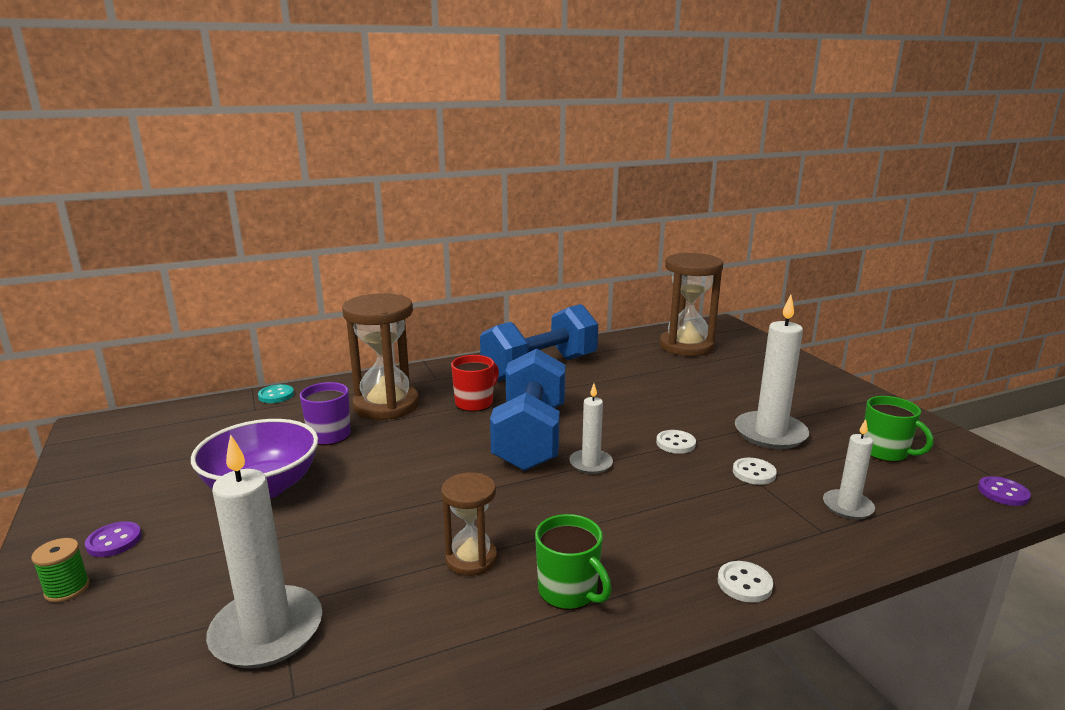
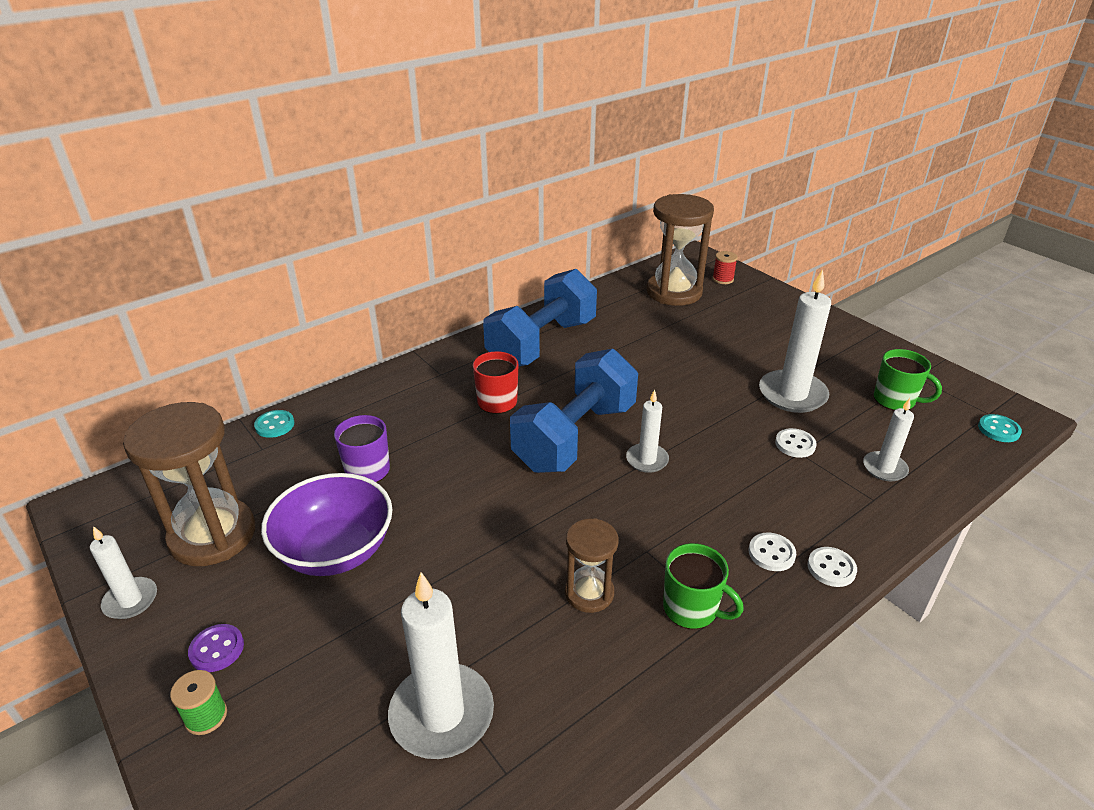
camera: 15 degrees left, 15 degrees up
(76, 494) = (131, 600): none -> white candle
(386, 405) = (406, 419): brown hourglass -> brown hourglass (212, 535)
(530, 437) = (575, 437): blue dumbbell -> blue dumbbell turned 45 degrees clockwise
(675, 443) = (713, 421): white button -> white button (771, 553)
(740, 342) = (723, 279): none -> red spool
(1003, 493) = (998, 430): purple button -> turquoise button

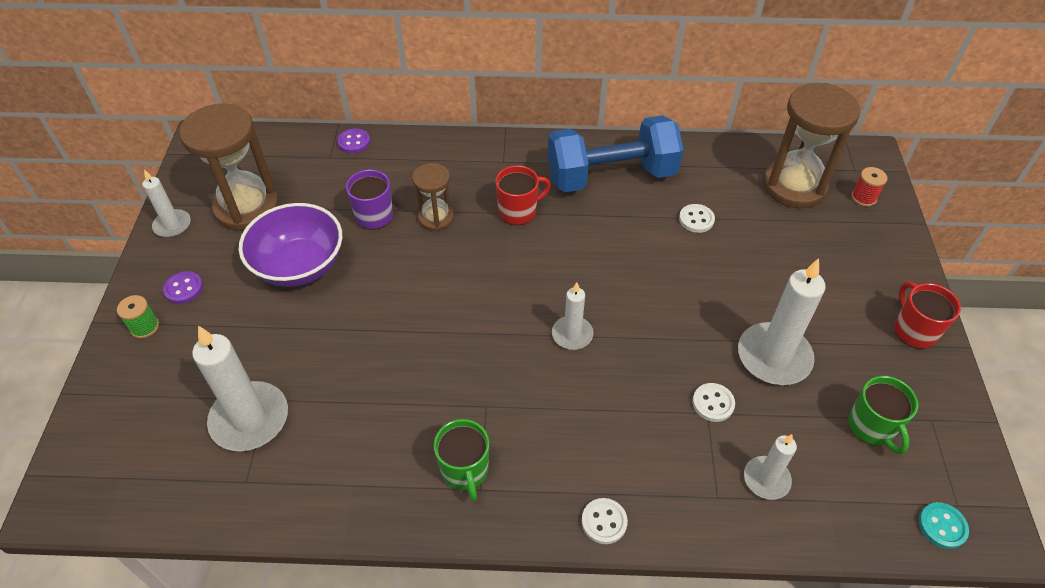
camera: 40 degrees right, 15 degrees up
(274, 425) = (354, 142): turquoise button -> purple button
(575, 437) = (541, 279): blue dumbbell -> none
(589, 593) = (413, 408): brown hourglass -> brown hourglass (436, 218)
(771, 553) = (573, 476): white button -> white button (696, 219)
(844, 335) = (914, 330): none -> red mug

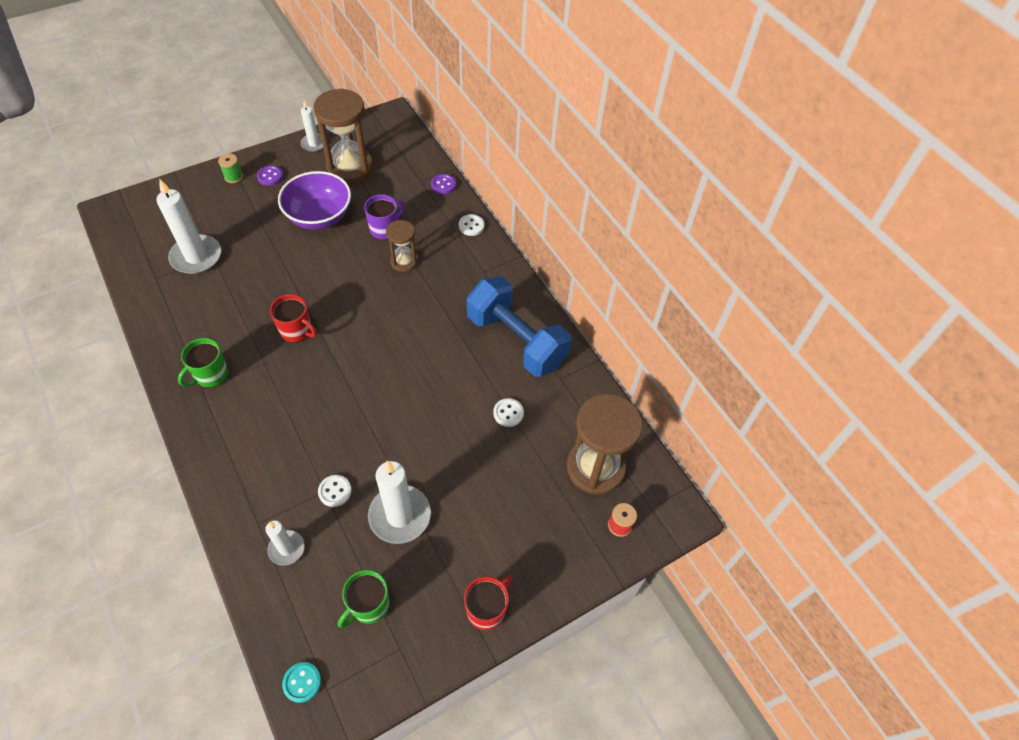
camera: 55 degrees right, 5 degrees up
(518, 211) = (441, 302): red mug -> red mug (297, 331)
(572, 334) = (348, 383): white candle -> none
(604, 522) = (208, 464): white button -> white button (471, 226)

